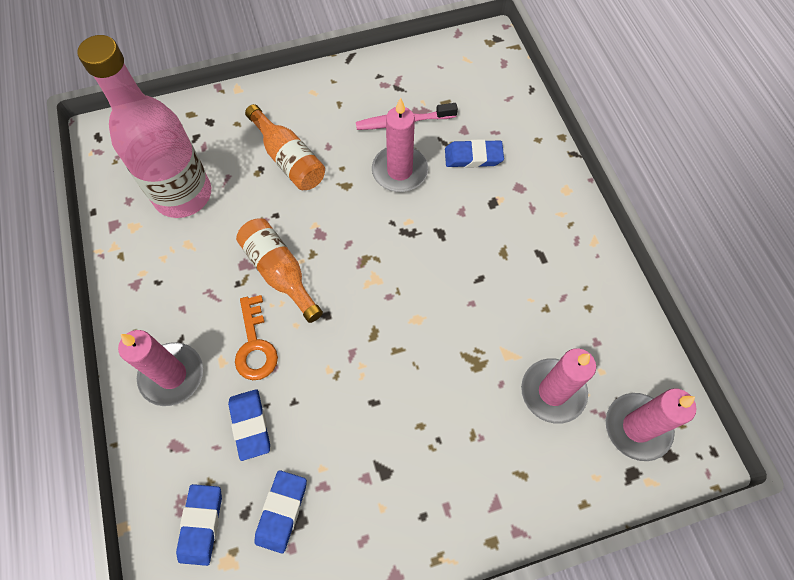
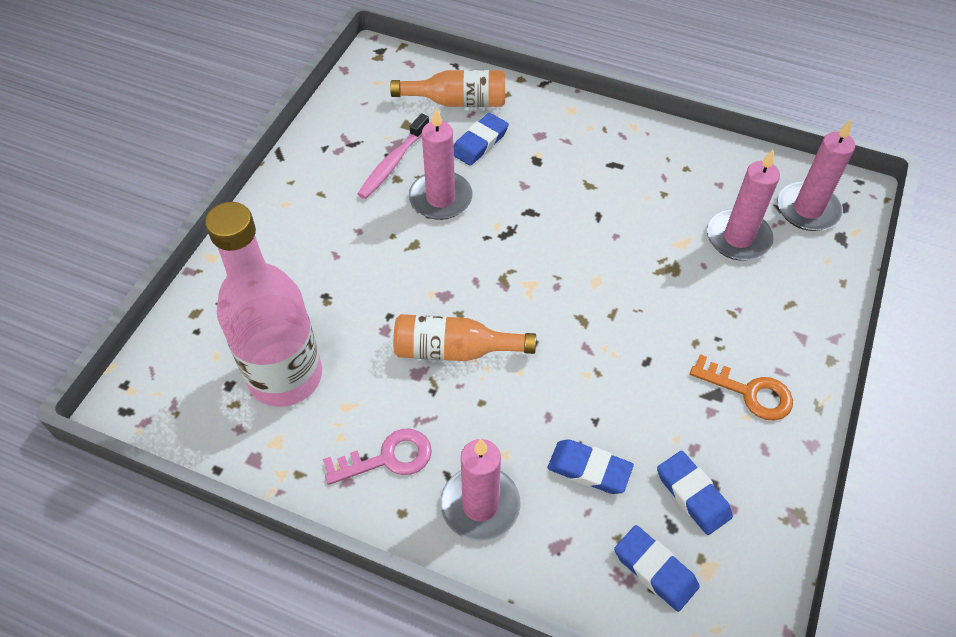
camera: 50 degrees left, 10 degrees down
(167, 295) = (387, 458): none -> pink key
(255, 345) = (511, 416): orange key -> orange key (749, 392)
(289, 159) = (339, 268): orange bottle -> orange bottle (457, 101)

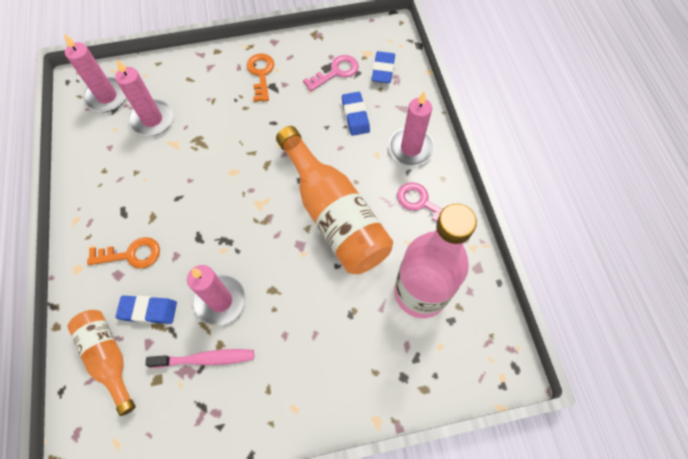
camera: 125 degrees left, 10 degrees up
(454, 350) = (334, 214): orange bottle -> orange bottle, size x1.74
(555, 152) = (131, 254): none -> orange key
(693, 495) = (335, 72): blue eraser -> pink key

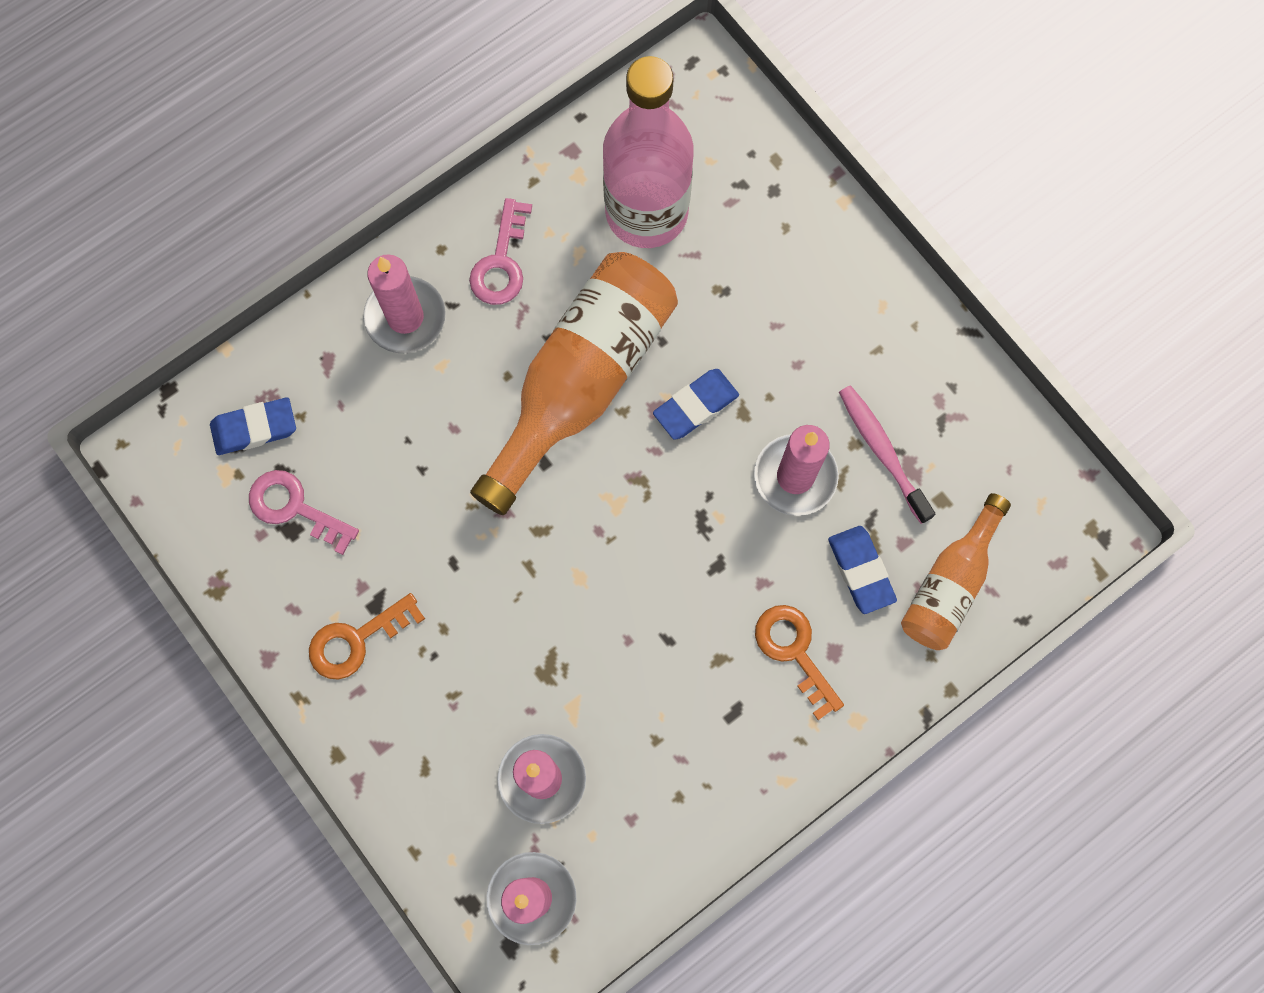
camera: 115 degrees left, 10 degrees up
(355, 116) = (378, 432): blue eraser -> blue eraser (695, 406)

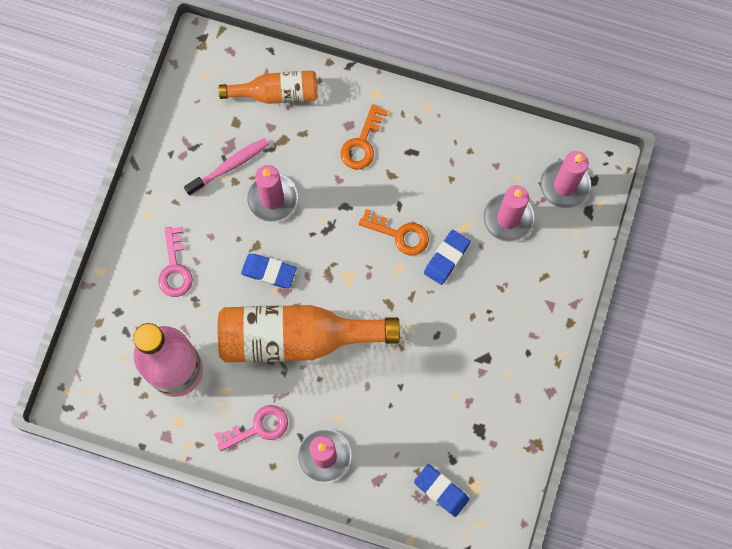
camera: 125 degrees left, 0 degrees up
(295, 508) = (467, 436): pink key -> pink key (175, 268)
(357, 640) = (509, 354): orange key -> orange key (399, 234)
(861, 571) = (299, 138): blue eraser -> blue eraser (446, 258)
(882, 451) = (229, 166): pink toothbrush -> pink toothbrush turned 150 degrees counterclockwise

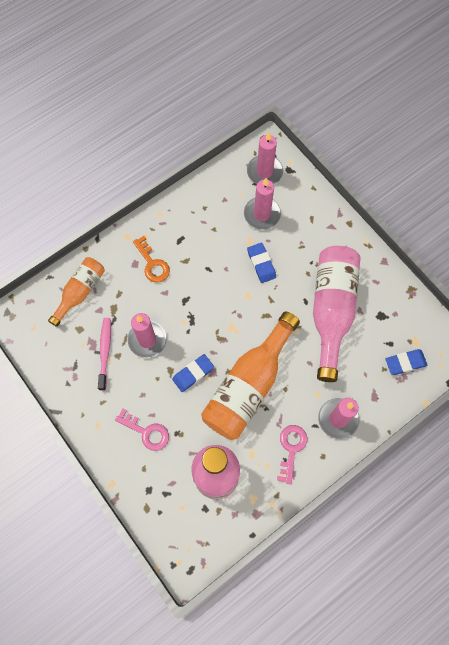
camera: 55 degrees left, 5 degrees down
(399, 234) = (226, 280): orange key -> none
(445, 371) = (331, 311): none -> pink bottle

